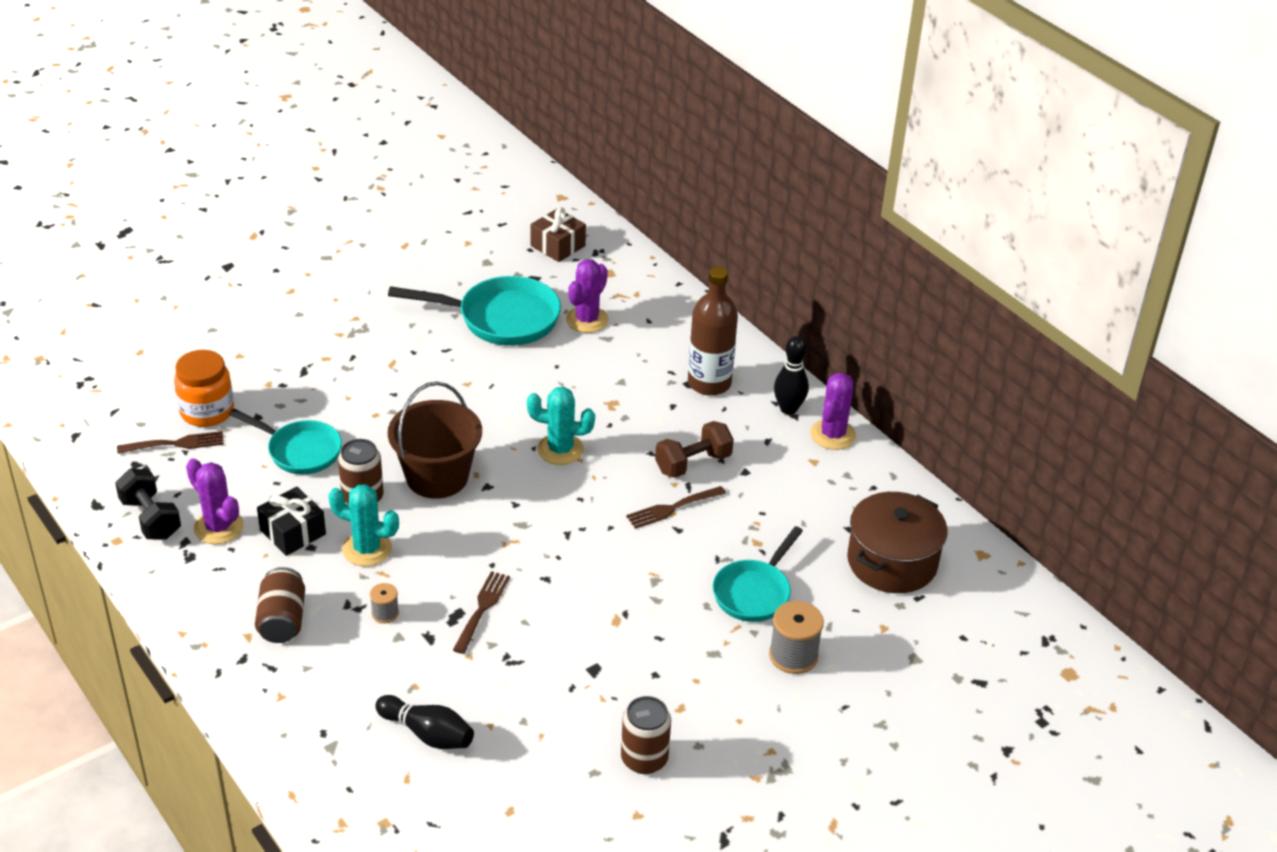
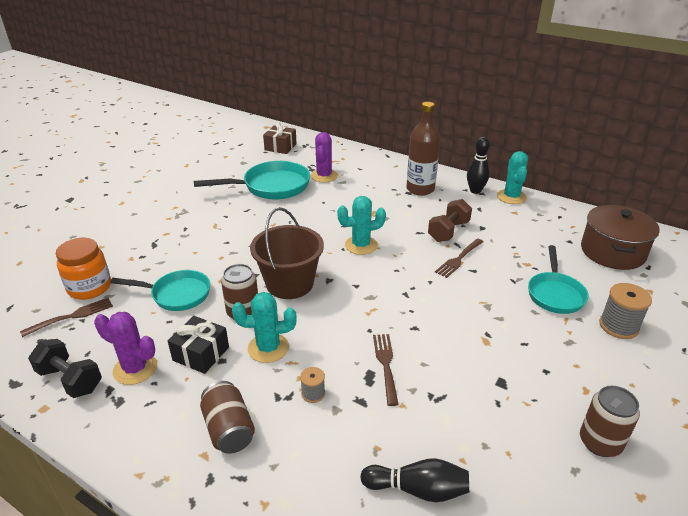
camera: 20 degrees left, 5 degrees down
(833, 435) = (511, 197): purple cactus -> turquoise cactus

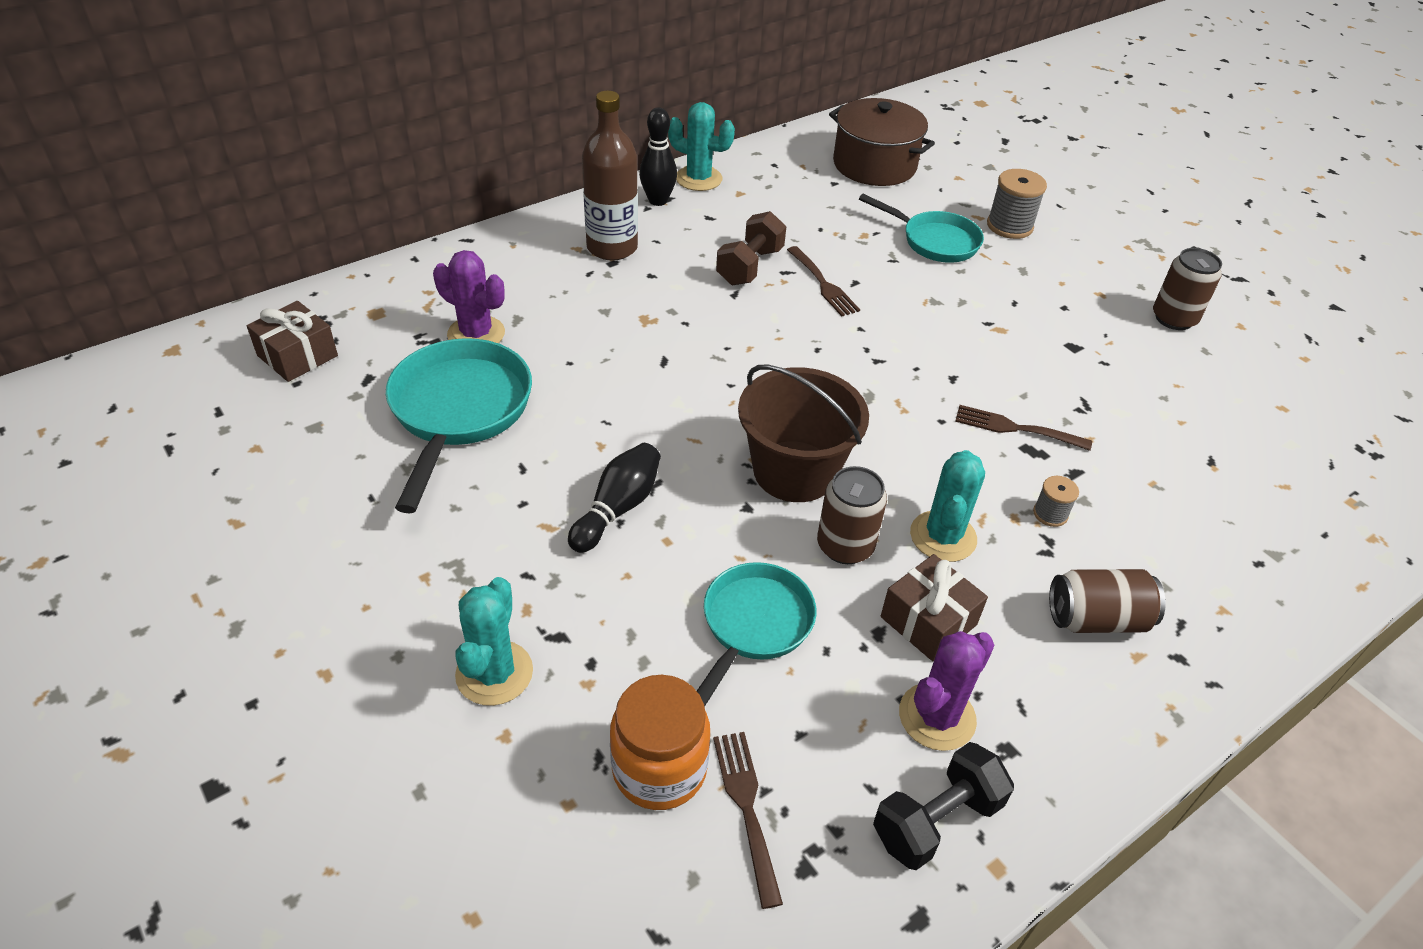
camera: 70 degrees left, 10 degrees up
(201, 353) = (928, 621): black gift -> brown gift
(361, 245) = (733, 362): turquoise cactus -> turquoise cactus (494, 673)
(418, 489) = (1217, 470): black bowling pin -> black bowling pin (617, 508)
(448, 231) = (750, 266): brown dumbbell -> brown dumbbell turned 60 degrees clockwise

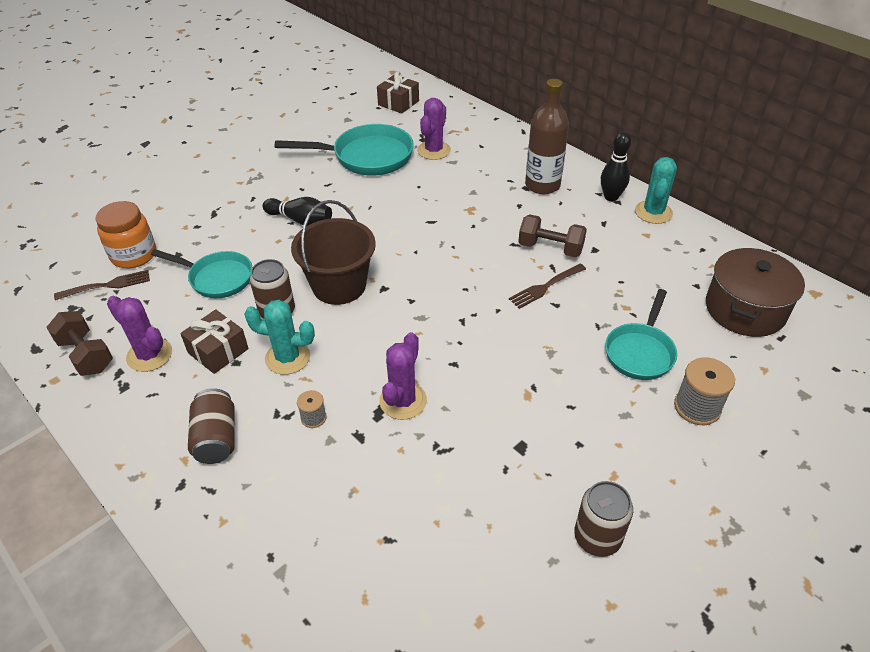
camera: 85 degrees right, 0 degrees up
(494, 673) = (193, 198): turquoise cactus -> none
(936, 820) = (86, 355): black dumbbell -> brown dumbbell
(1016, 428) = (403, 401): brown fork -> purple cactus

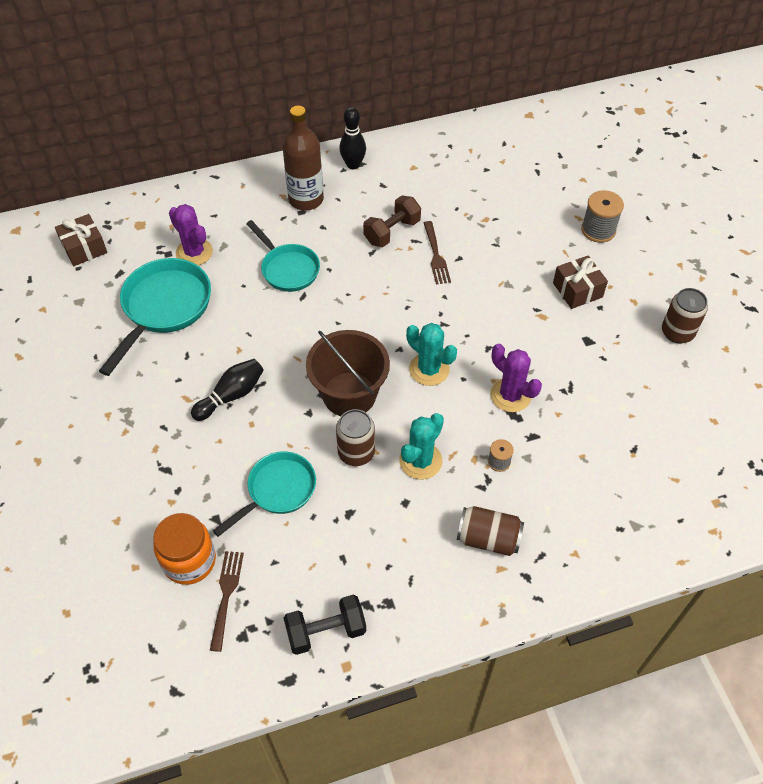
camera: 65 degrees left, 10 degrees up
(86, 355) = (326, 631): brown dumbbell -> black dumbbell
(149, 355) = (357, 573): purple cactus -> none
(218, 351) = (382, 513): brown gift -> brown gift (577, 290)
(640, 352) = (534, 233): turquoise pan -> turquoise pan (288, 269)
(653, 212) = (390, 150): turquoise cactus -> turquoise cactus (429, 369)
(745, 309) = (524, 157): brown pot -> none

